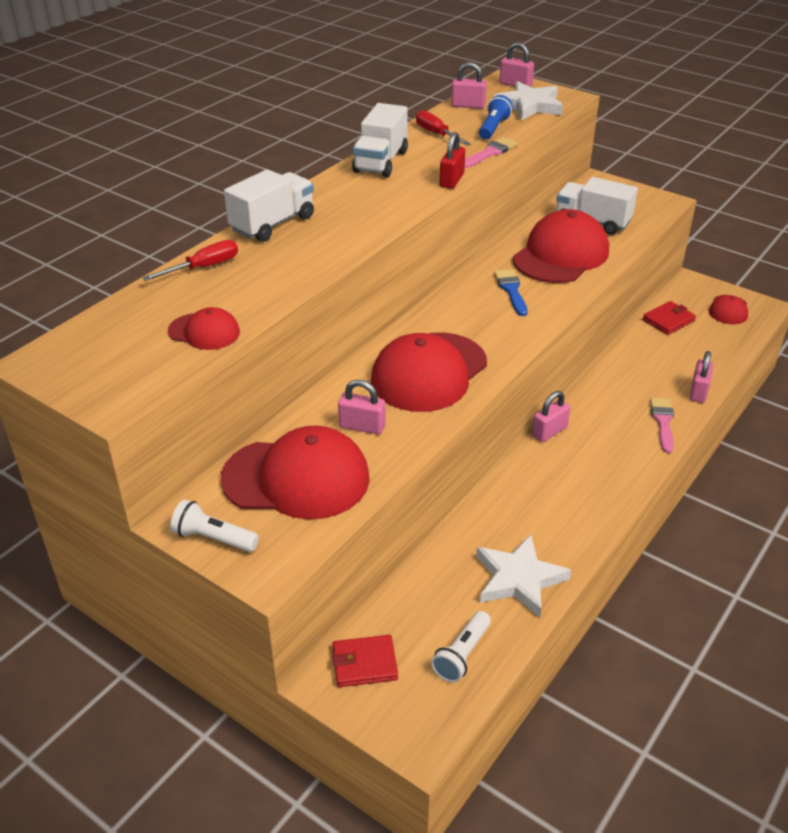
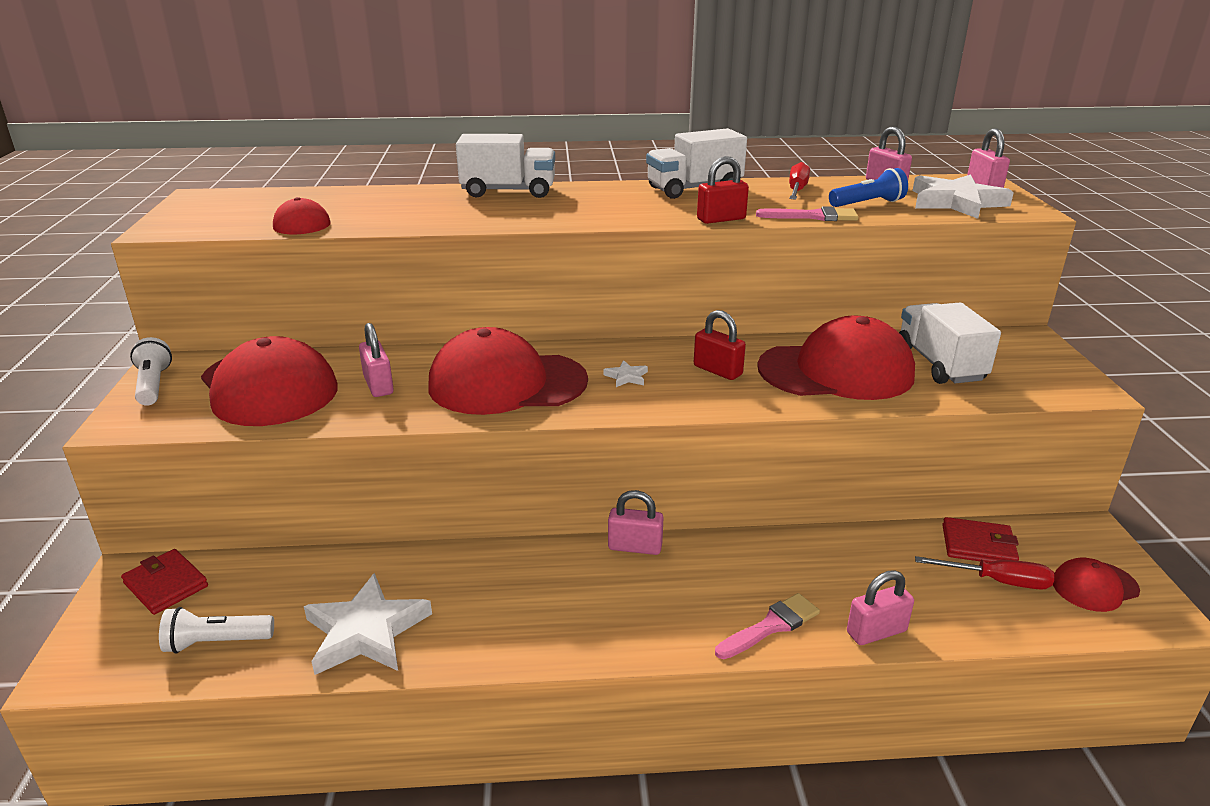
camera: 50 degrees right, 10 degrees down
(203, 267) = (401, 194): red screwdriver -> red screwdriver (997, 581)
(478, 324) = (626, 377): none -> white star
(511, 290) = (717, 370): blue brush -> red padlock

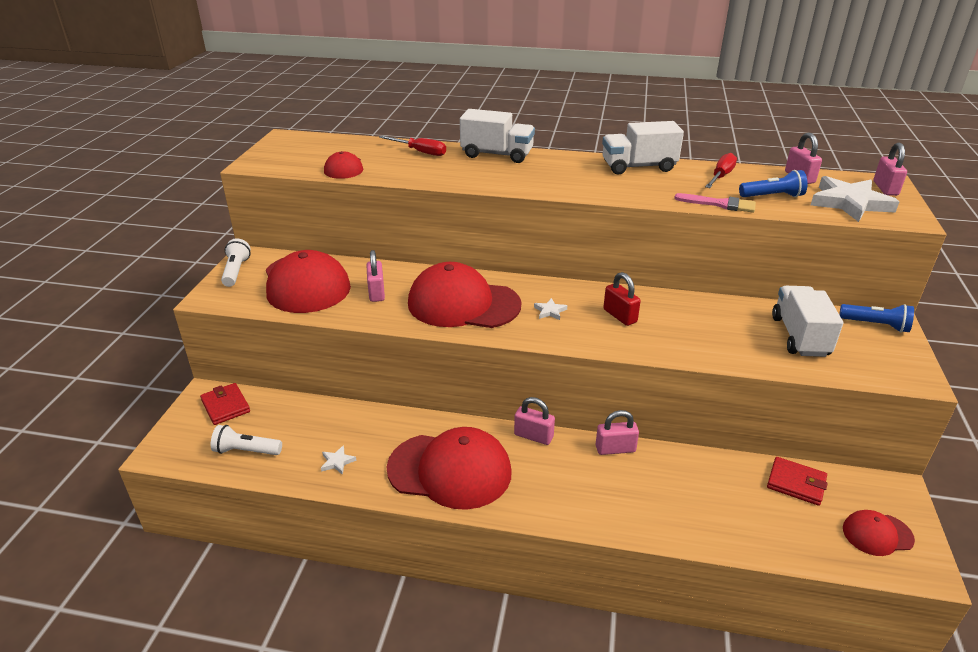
camera: 15 degrees right, 5 degrees up
(366, 631) = (337, 462): white star -> white star, size x0.42
(721, 219) = (645, 199): red padlock -> none
(771, 626) = (609, 513): pink brush -> none
(836, 371) = (712, 330): red cap -> red cap (450, 470)
(876, 632) = (685, 533): pink padlock -> pink padlock (615, 449)
(997, 581) = (798, 514): red screwdriver -> red screwdriver (420, 152)
(1014, 341) = (875, 325): none -> blue flashlight

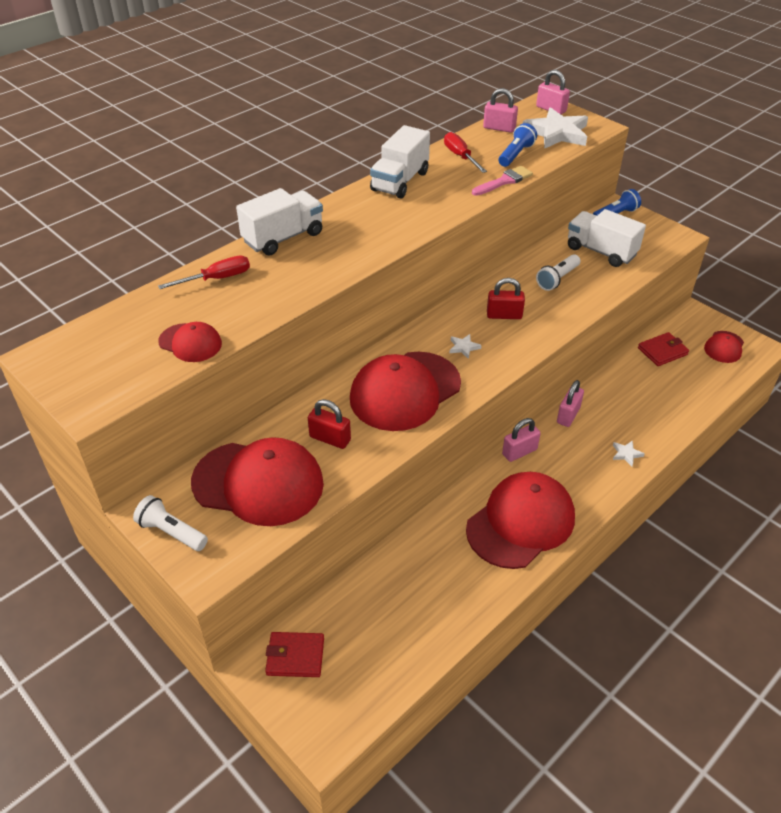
camera: 55 degrees left, 10 degrees up
(246, 451) = (383, 662): white flashlight -> white flashlight (557, 279)
(337, 462) = (453, 595): white star -> white star (626, 454)
(376, 292) = (330, 438): pink padlock -> red padlock

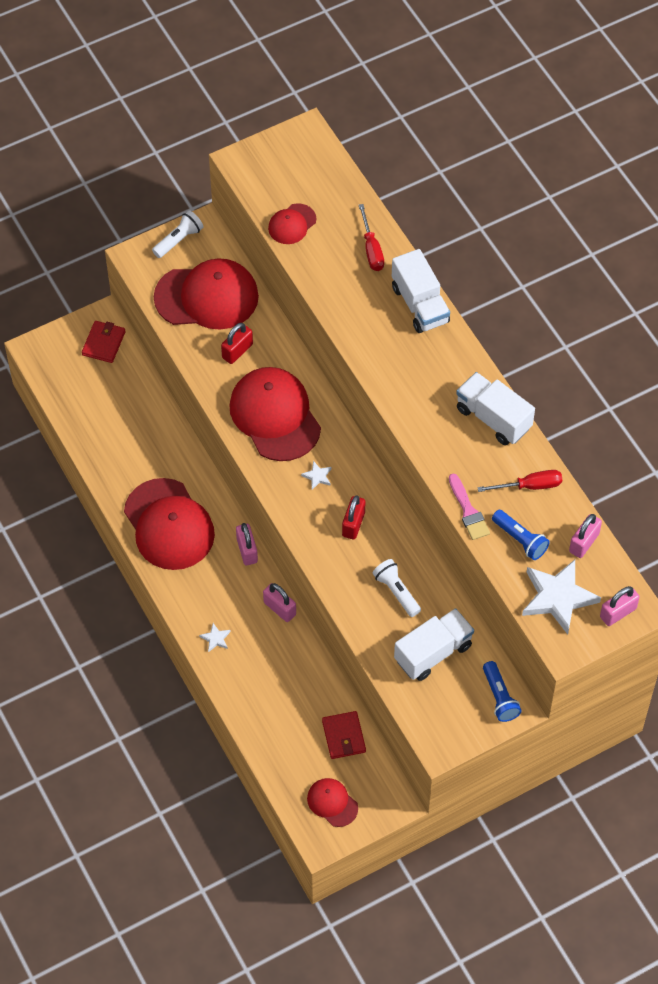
camera: 105 degrees right, 15 degrees up
(258, 483) = (207, 297): red cap -> red cap turned 120 degrees counterclockwise

